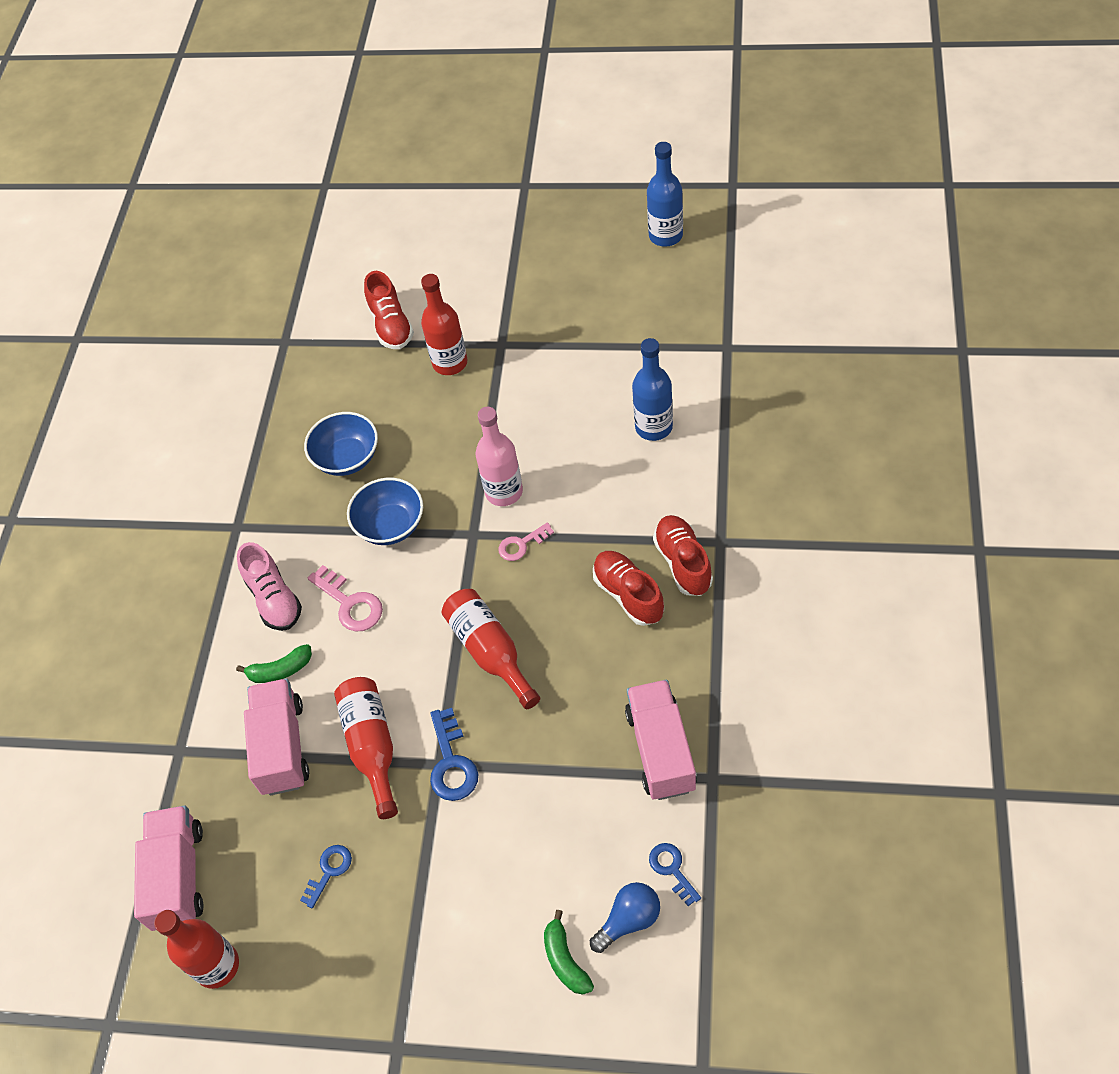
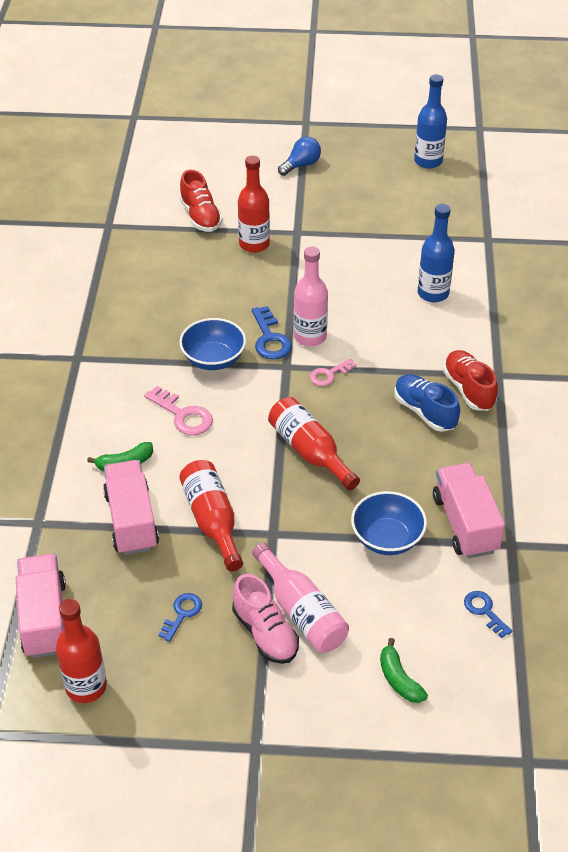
camera: 10 degrees left, 10 degrees down
(274, 599) = (115, 411): pink shoe -> pink shoe (265, 633)
(347, 458) = (171, 310): blue bowl -> blue bowl (387, 538)
(452, 763) = (284, 533): blue key -> blue key (270, 339)
(462, 869) = (301, 612): none -> pink bottle
(628, 595) = (424, 411): red shoe -> blue shoe
(629, 920) = (451, 649): blue light bulb -> blue light bulb (301, 165)

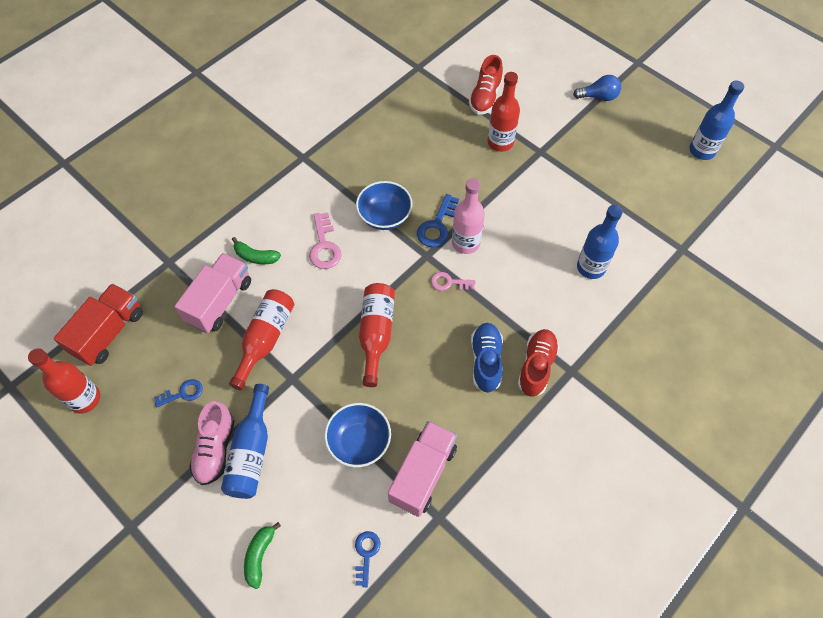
camera: 40 degrees right, 15 degrees up
(45, 618) = (109, 333): pink truck -> red truck
(301, 612) = (251, 452): pink bottle -> blue bottle

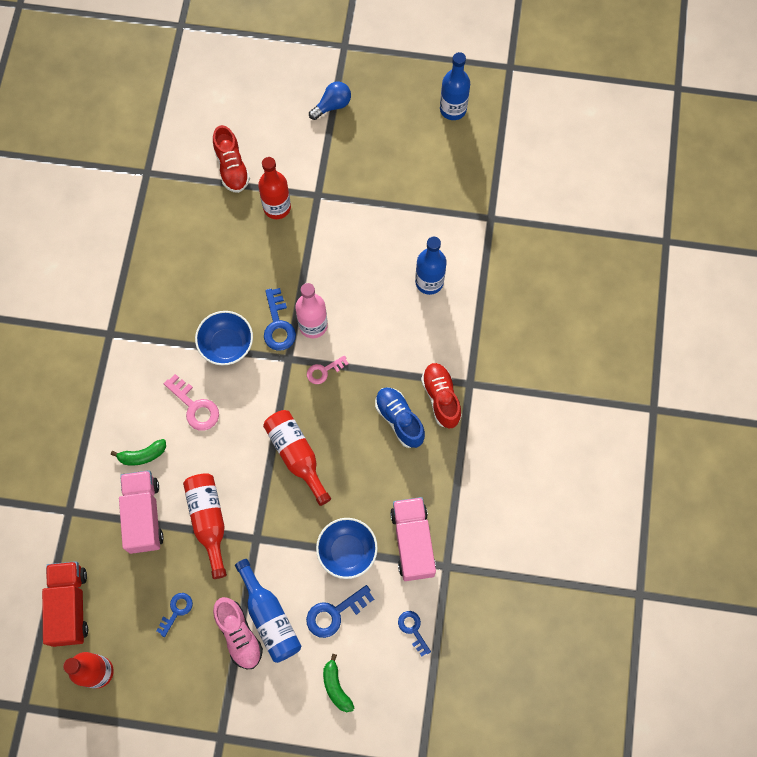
camera: 35 degrees left, 10 degrees up
(308, 488) = (334, 613): none -> blue key

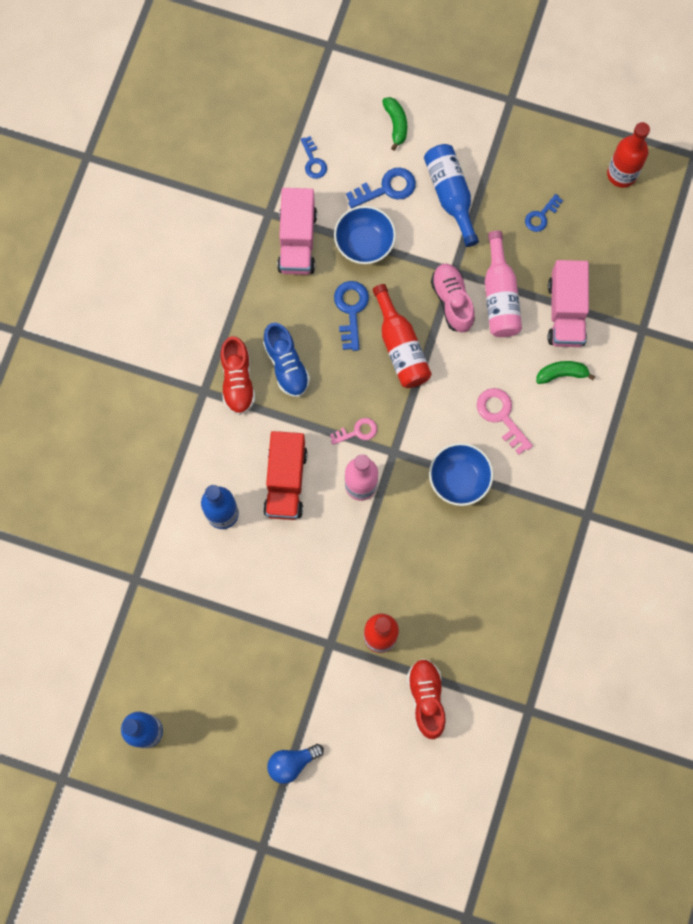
camera: 170 degrees left, 5 degrees up
(70, 606) = (646, 238): red truck -> red truck (286, 481)
(209, 521) = (500, 296): red bottle -> pink bottle
(239, 635) = (482, 184): pink shoe -> pink shoe (452, 301)
(278, 325) = (399, 492): blue key -> blue key (351, 310)

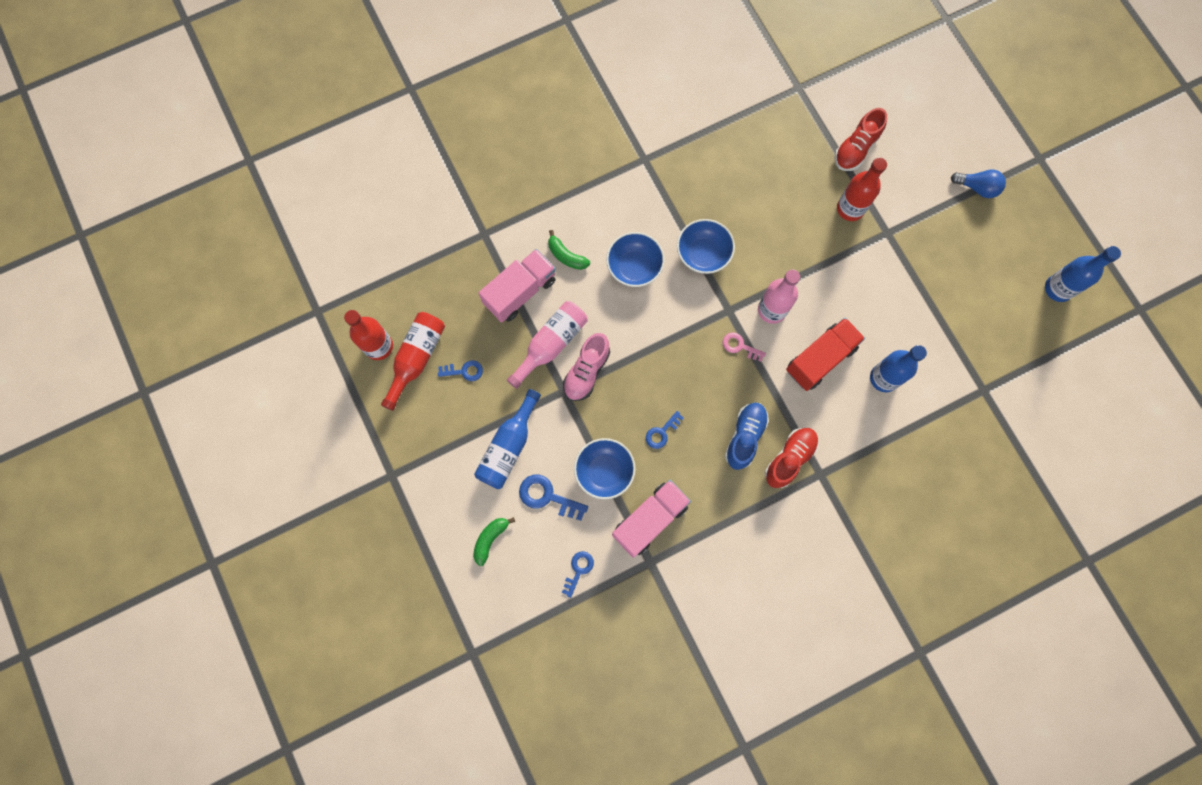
camera: 135 degrees left, 0 degrees up
(351, 310) = (662, 432): blue key -> blue key, size x0.65
(400, 346) = (653, 375): red bottle -> red bottle (416, 358)
(501, 416) = (634, 267): pink key -> blue bowl

